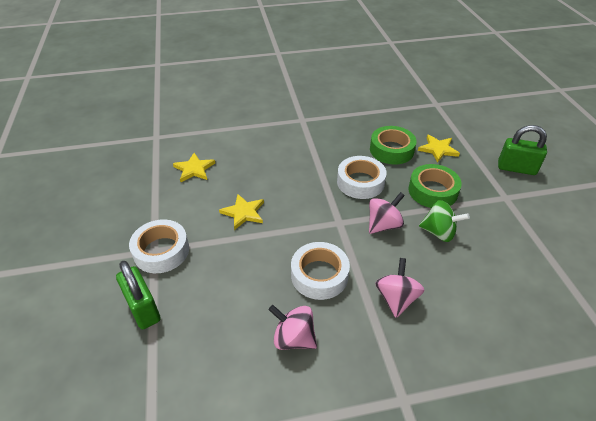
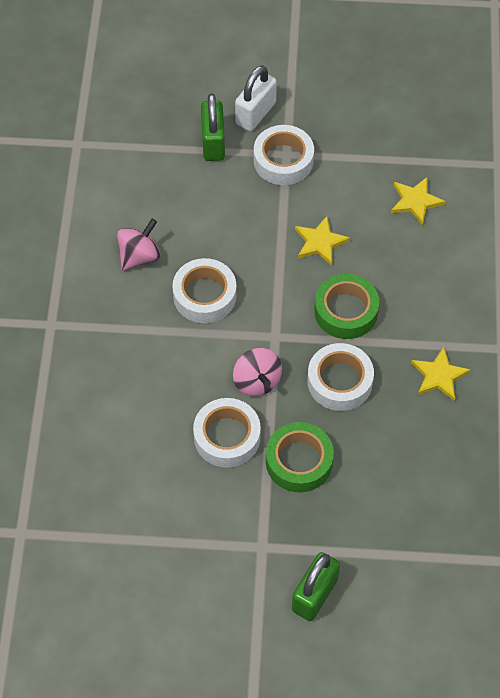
camera: 105 degrees right, 15 degrees up
(105, 282) = (255, 113): none -> white padlock
(143, 309) = (213, 143): green padlock -> green padlock turned 75 degrees counterclockwise
(391, 150) = (398, 444): green tape -> green tape (346, 311)
(396, 298) = (152, 357): pink spinning top -> none
(438, 149) = (384, 508): yellow star -> yellow star (439, 376)
(439, 232) = (227, 437): green spinning top -> white tape

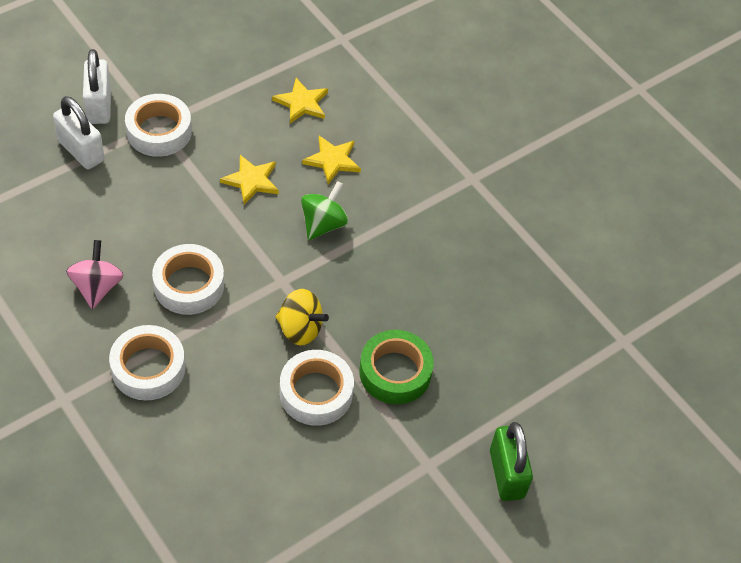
camera: 45 degrees left, 5 degrees down
(213, 143) = (81, 151): green padlock -> white padlock
(257, 381) = (300, 329): pink spinning top -> yellow spinning top
(340, 381) = (369, 284): white tape -> white tape (148, 368)
(346, 311) = (323, 224): green tape -> green spinning top
(439, 376) = (444, 229): yellow star -> yellow star (332, 160)

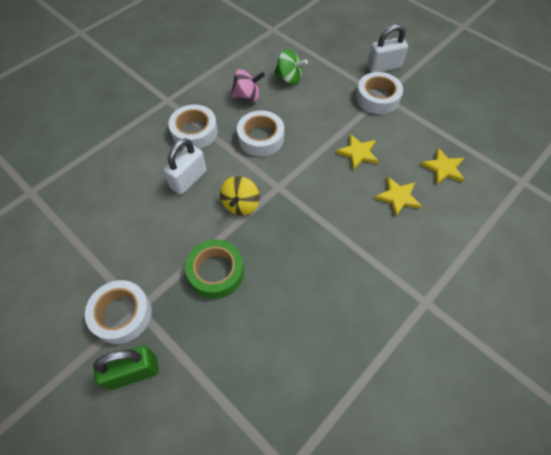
camera: 85 degrees right, 5 degrees up
(81, 151) = (345, 67): white padlock -> white padlock (188, 179)
(316, 393) = (190, 224): white tape -> white tape (122, 314)
(323, 224) = (336, 202): green spinning top -> green spinning top (289, 78)

